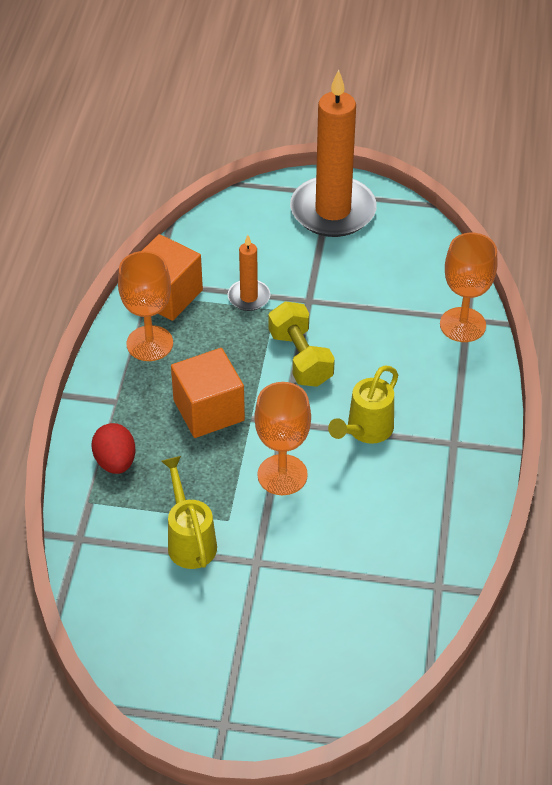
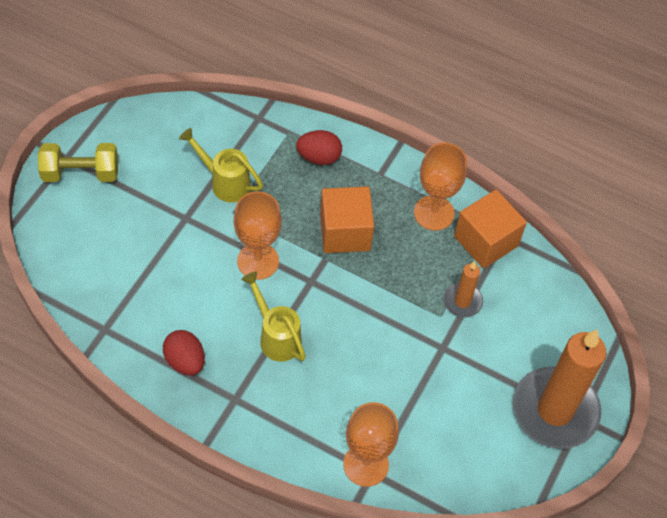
camera: 105 degrees right, 10 degrees up
(189, 540) = (225, 182): yellow watering can -> yellow watering can turned 150 degrees counterclockwise
(300, 358) = (375, 316): yellow dumbbell -> yellow dumbbell (81, 173)
(436, 498) = (185, 361): none -> red egg

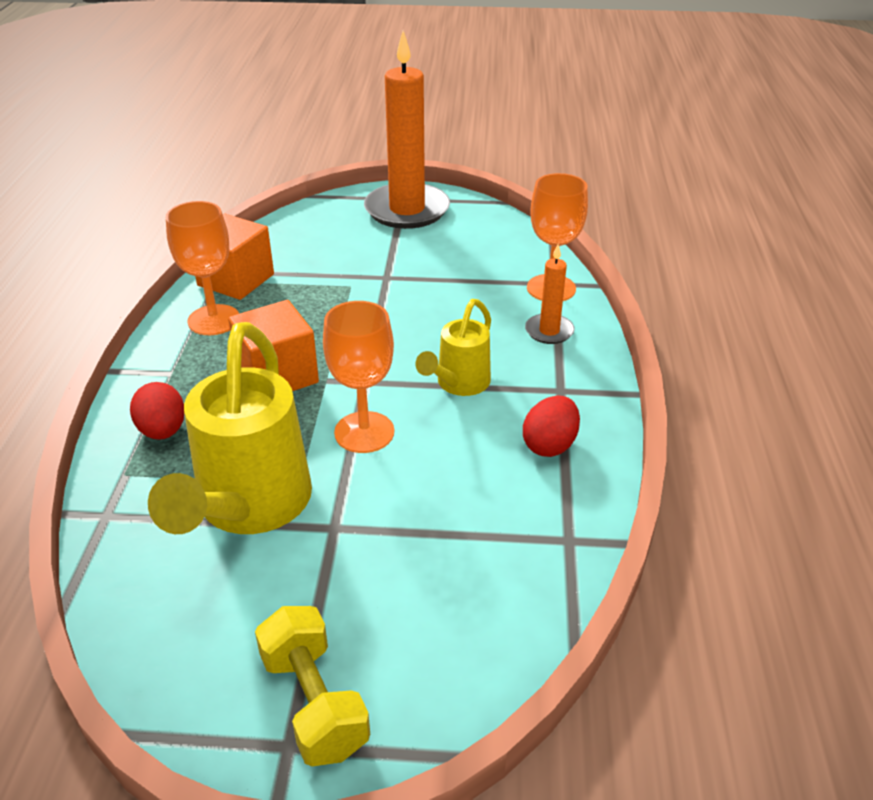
camera: 110 degrees left, 20 degrees down
(225, 182) = (249, 508): yellow watering can -> yellow watering can, size x1.83
(462, 301) = (323, 277): orange candle -> orange candle (549, 331)

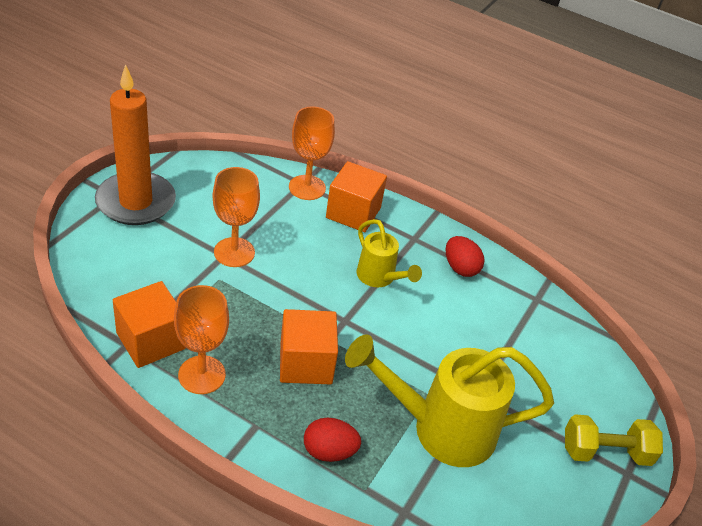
camera: 70 degrees left, 5 degrees up
(249, 508) = (440, 428): yellow watering can -> yellow watering can turned 150 degrees clockwise
(364, 432) = (399, 343): orange goblet -> orange goblet (234, 252)
(549, 331) = (353, 213): orange candle -> orange cube

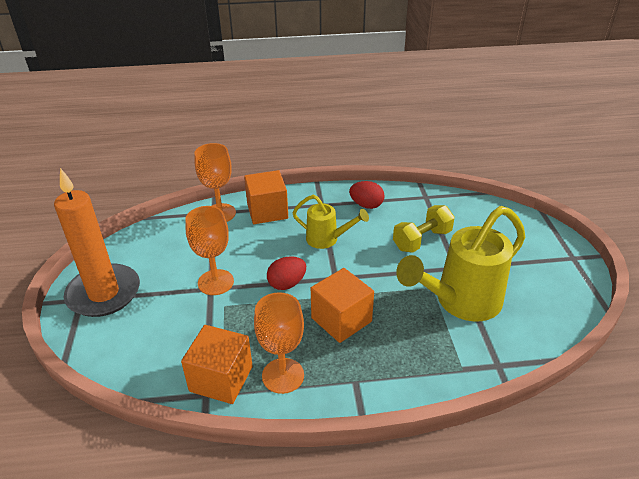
camera: 30 degrees left, 5 degrees down
(329, 451) = (417, 363): red egg -> red egg (287, 284)
(605, 452) = (551, 254): yellow dumbbell -> yellow dumbbell (422, 240)

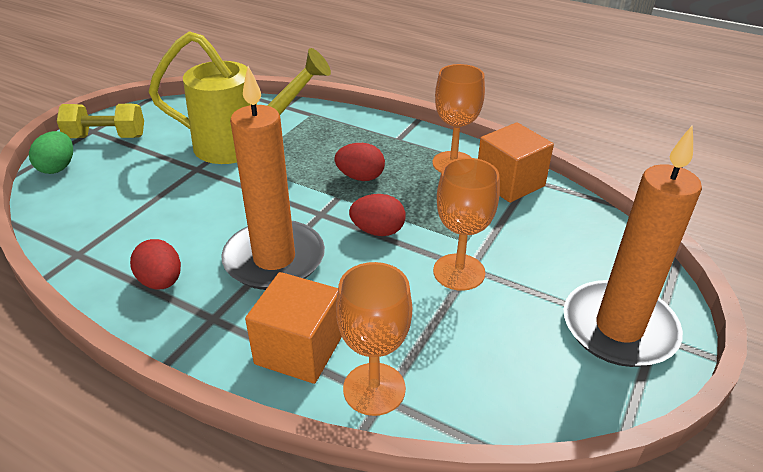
camera: 145 degrees left, 0 degrees up
(327, 239) = (274, 259): yellow watering can -> orange candle
(341, 320) = (360, 177): orange cube -> red egg
(422, 240) = (179, 206): yellow dumbbell -> yellow dumbbell (106, 137)
(530, 225) = (58, 167): none -> green egg

